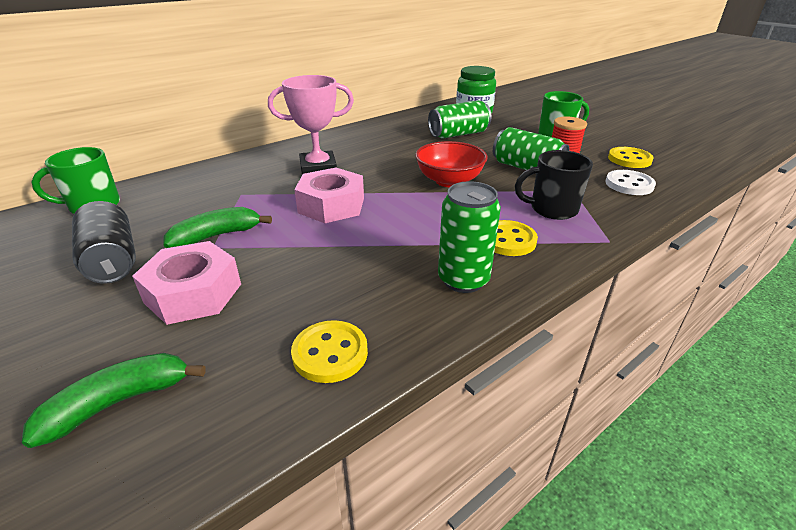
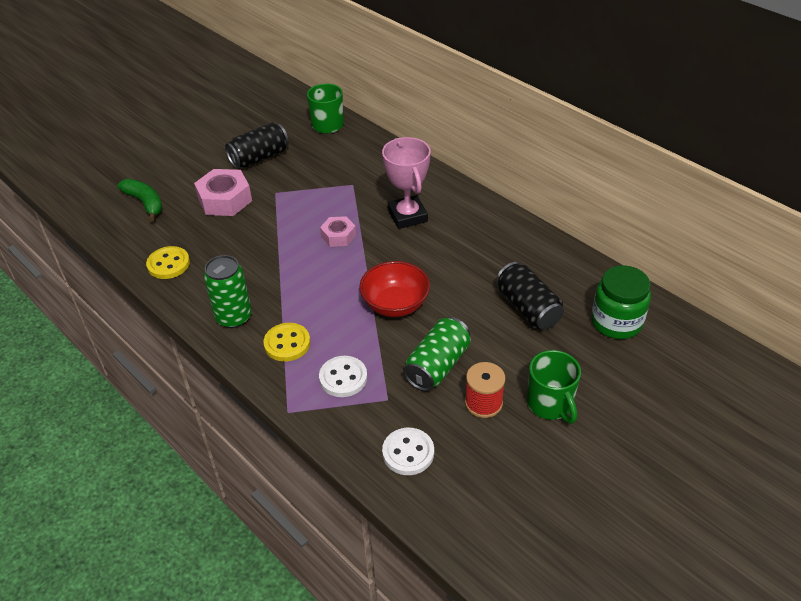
camera: 85 degrees right, 10 degrees up
(217, 236) = (289, 190): green banana -> none
(331, 205) = (338, 236): pink nut -> pink nut, size x0.60
(458, 134) = (527, 308): green can -> black can
(552, 209) = (343, 378): black mug -> white button
(629, 159) = (484, 470): yellow button -> none

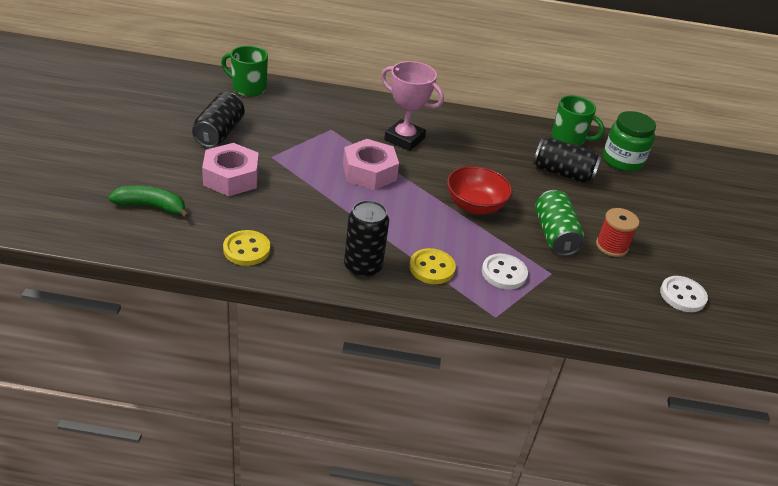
camera: 45 degrees left, 5 degrees down
(234, 317) = (363, 267): green can -> black can
(338, 236) = (369, 172): pink nut -> pink nut, size x1.67
(408, 453) = (608, 301): white button -> white button (682, 295)
(550, 404) = (648, 228): green mug -> green mug (569, 138)

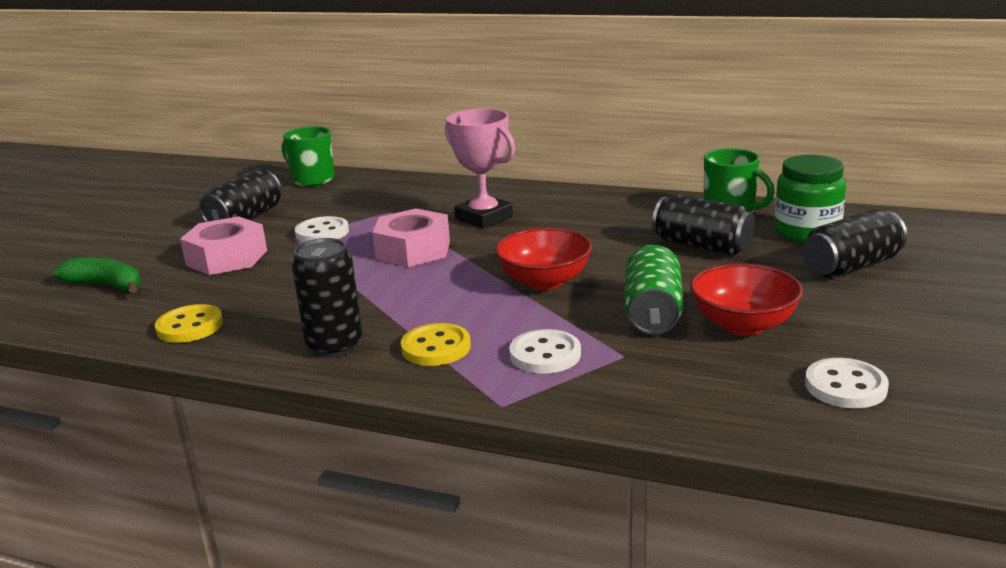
camera: 20 degrees right, 15 degrees down
(290, 151) = (322, 232): none -> white button
(611, 246) = (743, 325): red spool -> red bowl
(658, 194) = (851, 266): none -> black can

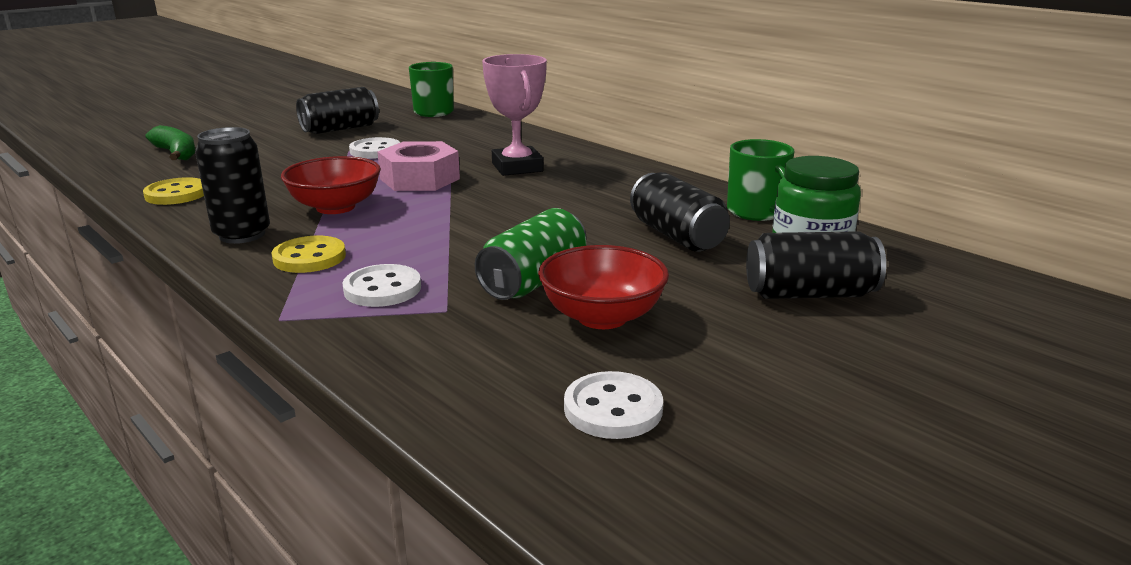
camera: 25 degrees right, 0 degrees up
(227, 258) = (281, 153): pink nut -> none
(544, 281) = (482, 229): red bowl -> red bowl (335, 207)

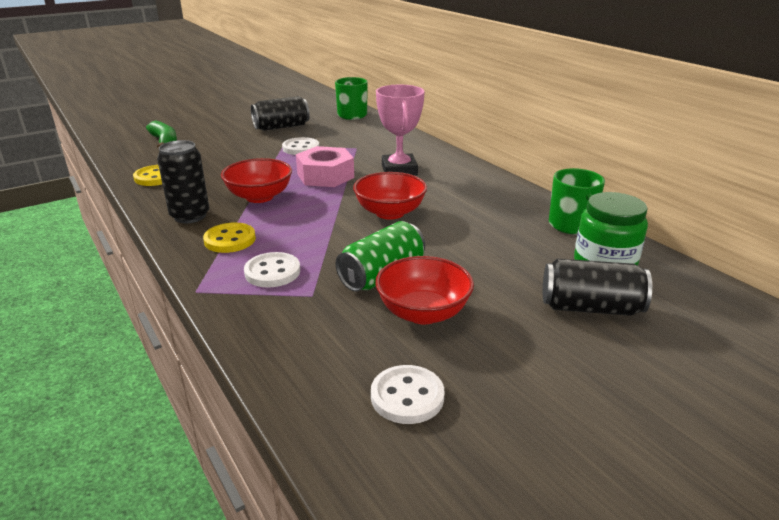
camera: 10 degrees right, 5 degrees up
(521, 213) = (390, 212): none -> red bowl
(676, 236) = (501, 243): black can -> none

